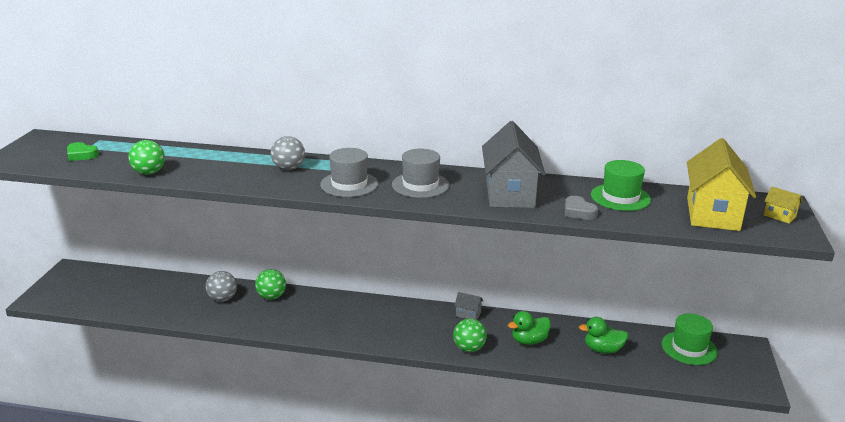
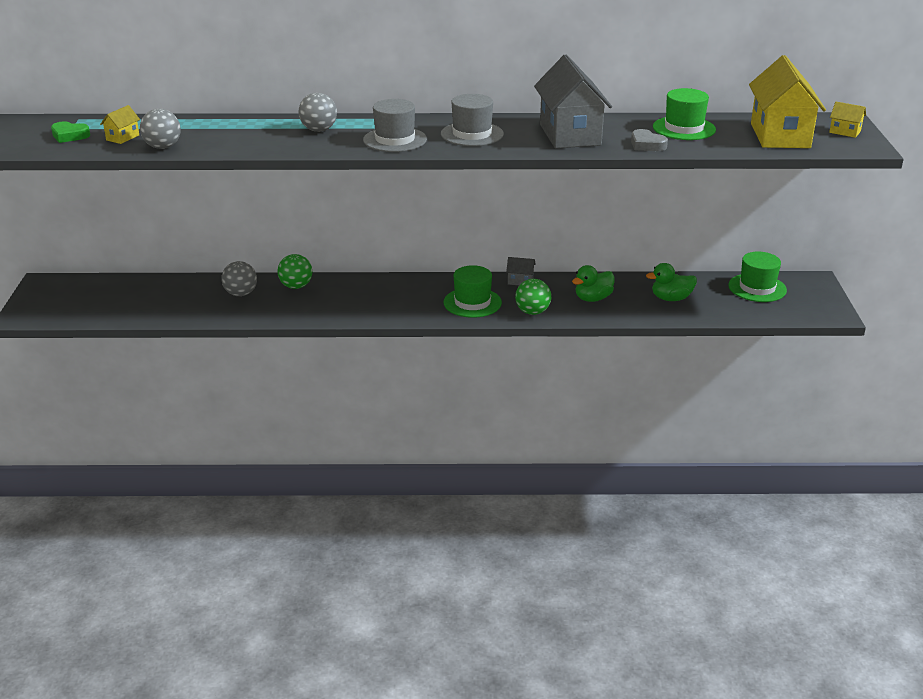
camera: 10 degrees left, 5 degrees up
(122, 160) = (122, 137): none -> yellow house
(149, 173) = (163, 147): green ball -> grey ball
(418, 332) = (472, 302): none -> green hat

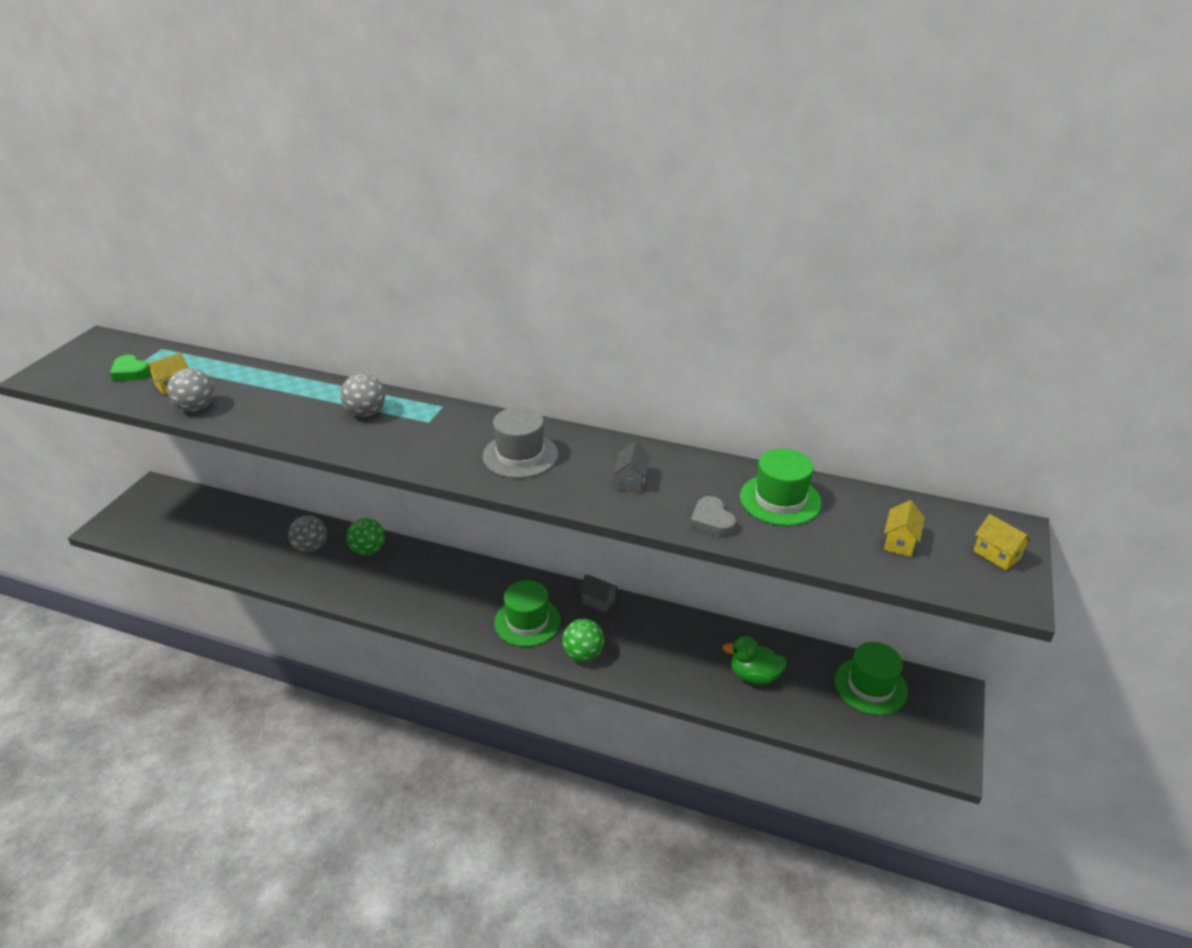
camera: 20 degrees right, 5 degrees up
(395, 140) = (430, 447): grey hat -> none
(570, 135) = (631, 481): grey house -> grey house, size x0.41
(593, 298) = (662, 651): green duck -> none
(780, 135) = (900, 542): yellow house -> yellow house, size x0.41

